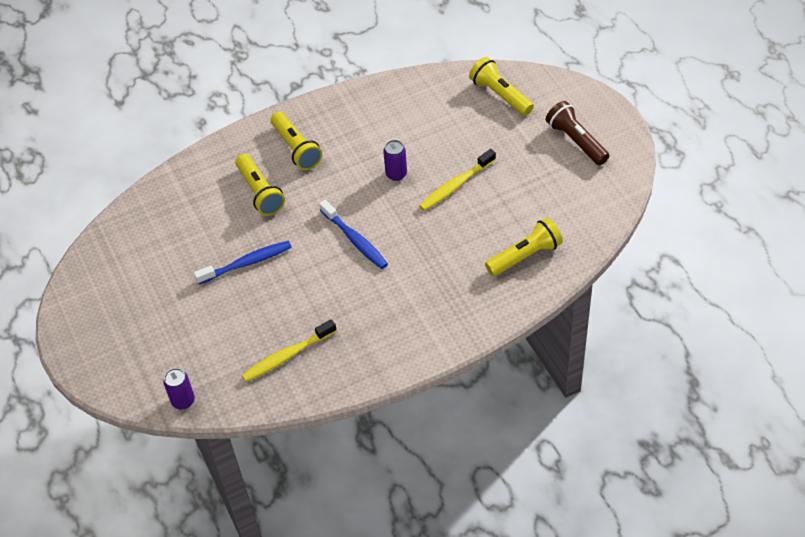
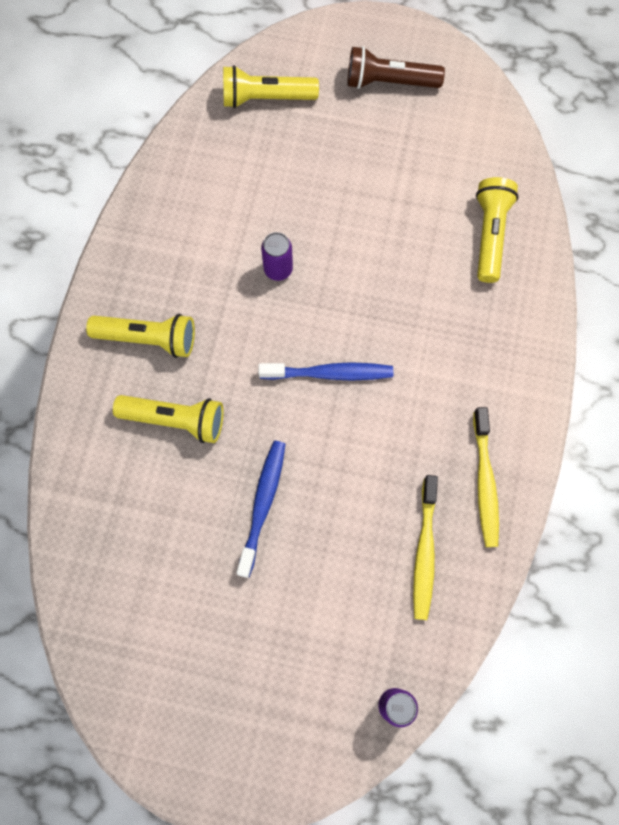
camera: 55 degrees left, 20 degrees up
(455, 185) = (345, 227): yellow toothbrush -> yellow toothbrush (484, 482)

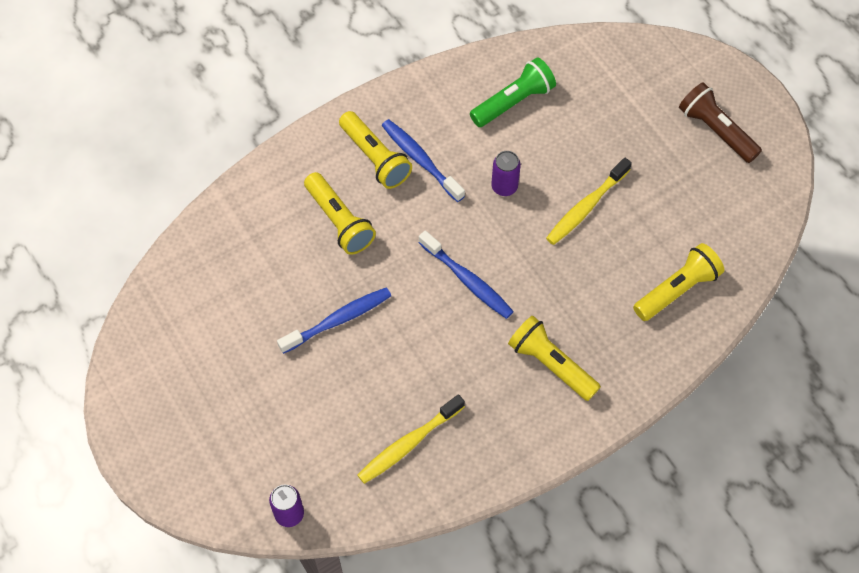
camera: 45 degrees right, 10 degrees down
(187, 307) = (420, 159): none -> blue toothbrush
(212, 191) = (513, 102): none -> green flashlight
(266, 98) = (615, 71): yellow flashlight -> yellow flashlight (551, 364)
(484, 482) = (495, 440): yellow toothbrush -> yellow toothbrush (586, 207)

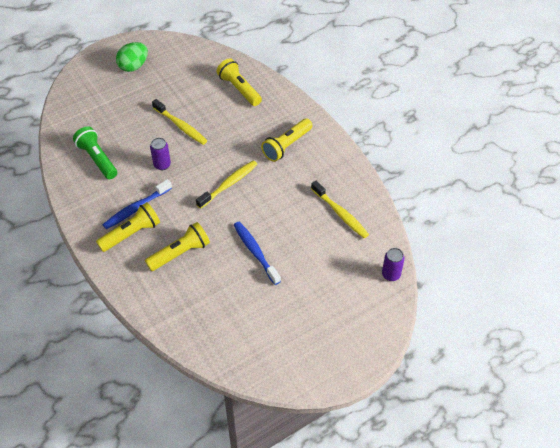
camera: 90 degrees left, 10 degrees down
(467, 280) = (229, 184): blue toothbrush -> yellow toothbrush
(716, 130) = (133, 66): brown flashlight -> green egg

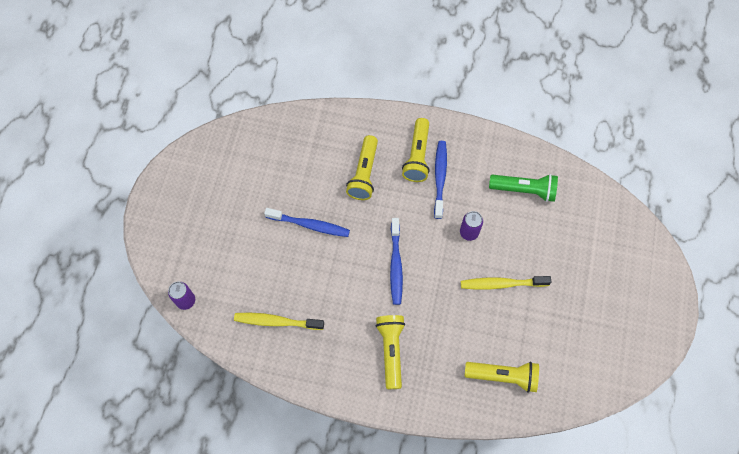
camera: 135 degrees right, 15 degrees up
(133, 66) = (625, 308): green egg -> none
(229, 184) = (395, 265): yellow toothbrush -> blue toothbrush

